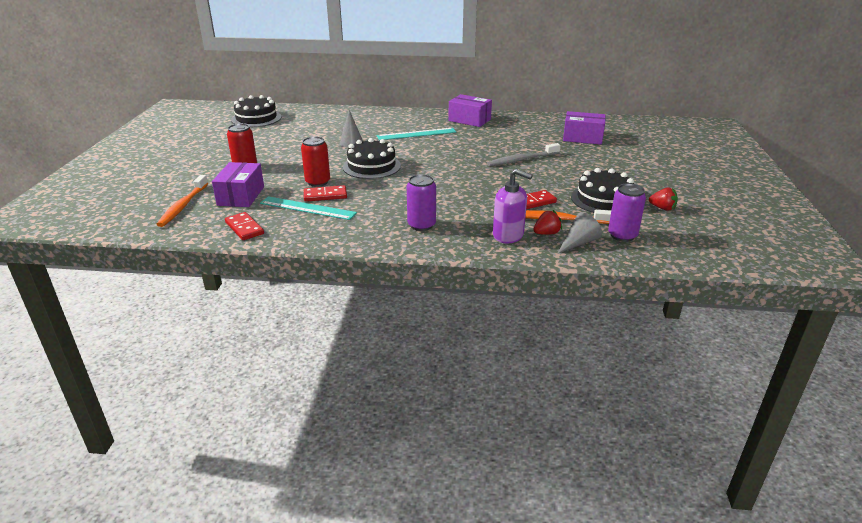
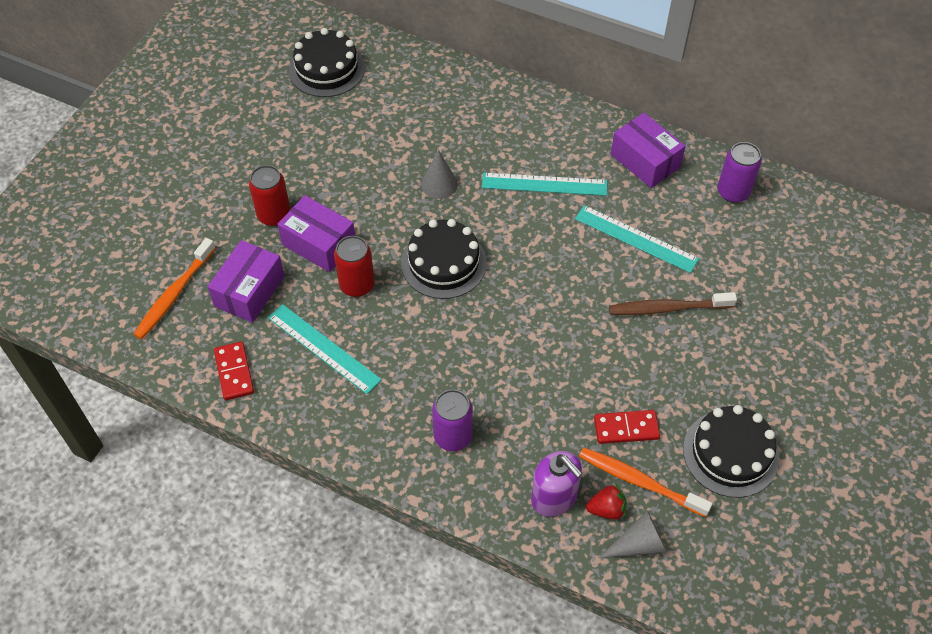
camera: 20 degrees right, 25 degrees up
(325, 195) = (356, 323): red domino -> none
(484, 142) = (636, 238): none -> turquoise ruler
(522, 160) = (668, 308): grey toothbrush -> brown toothbrush
(582, 138) = (797, 269): purple box -> purple box (319, 244)
(622, 235) = (706, 548): purple can -> purple can (733, 192)
(662, 208) = (803, 502): red strawberry -> none

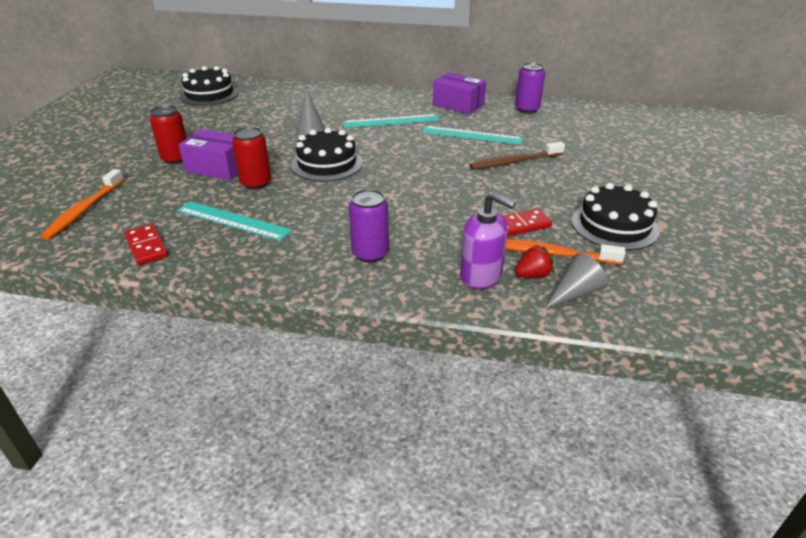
camera: 15 degrees left, 20 degrees down
(249, 291) = (158, 199): purple box -> none

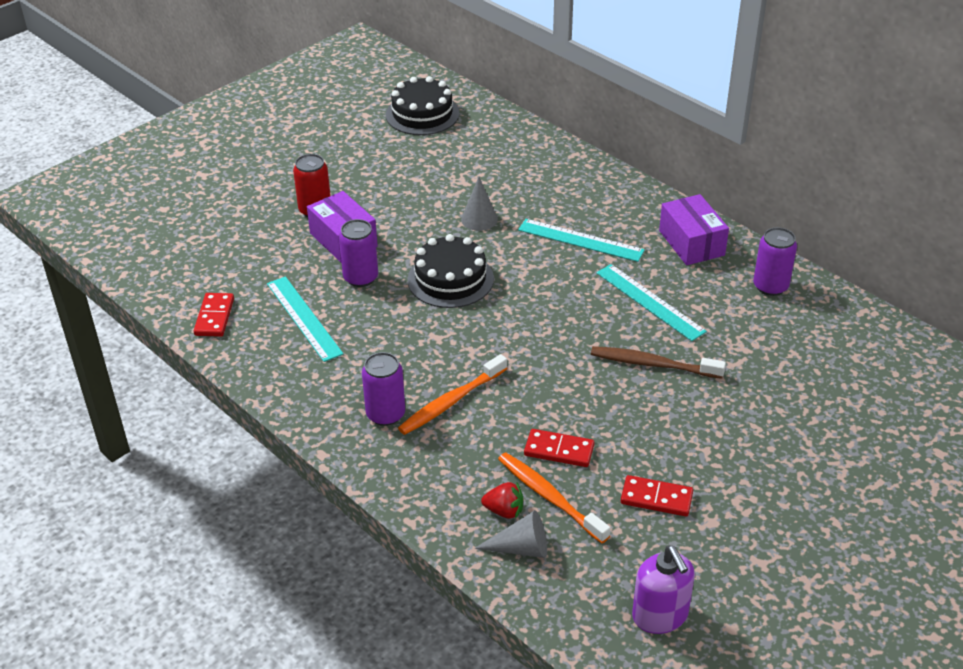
camera: 35 degrees right, 5 degrees up
(84, 210) = (195, 248): orange toothbrush -> orange toothbrush (451, 402)
(256, 183) = (361, 278): red can -> purple can
(481, 276) = (457, 487): purple soap dispenser -> purple soap dispenser (660, 615)
(614, 225) = (656, 498): black cake -> red domino

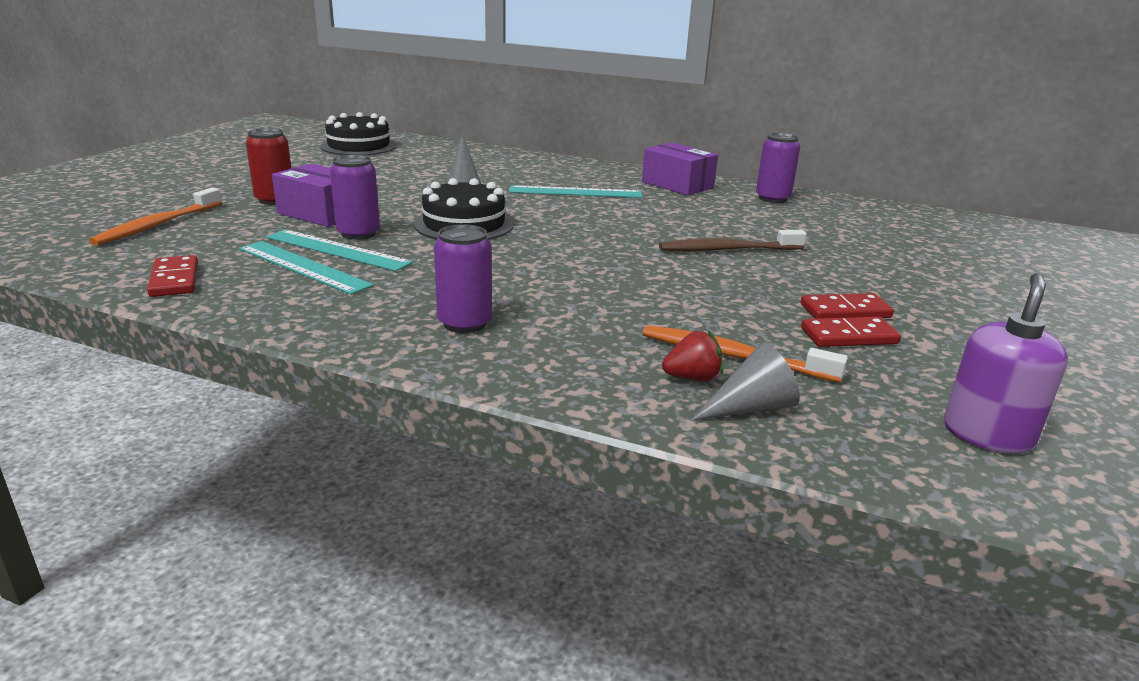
camera: 25 degrees left, 15 degrees down
(451, 402) = (540, 302): orange toothbrush -> orange toothbrush (158, 225)
(559, 450) = (702, 318): red domino -> red domino (845, 311)
(650, 302) = (679, 216): turquoise ruler -> turquoise ruler (337, 250)
(660, 615) = (987, 434): purple soap dispenser -> purple soap dispenser turned 105 degrees counterclockwise

